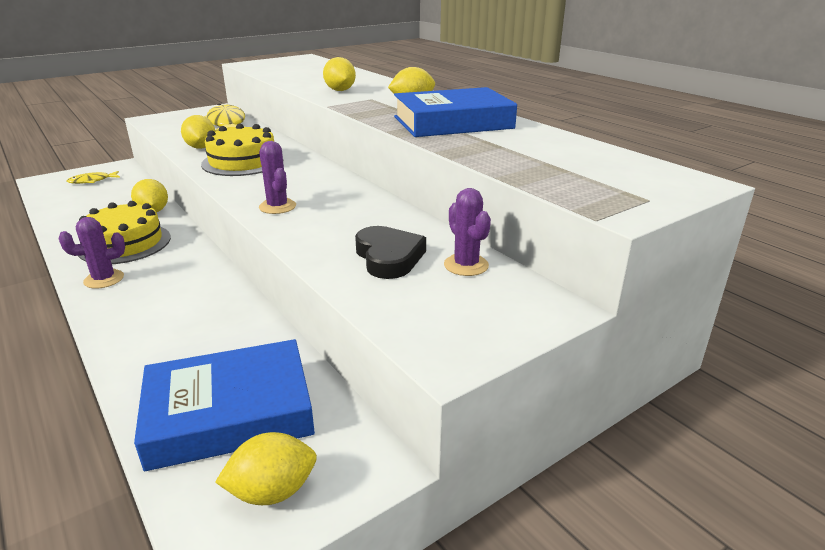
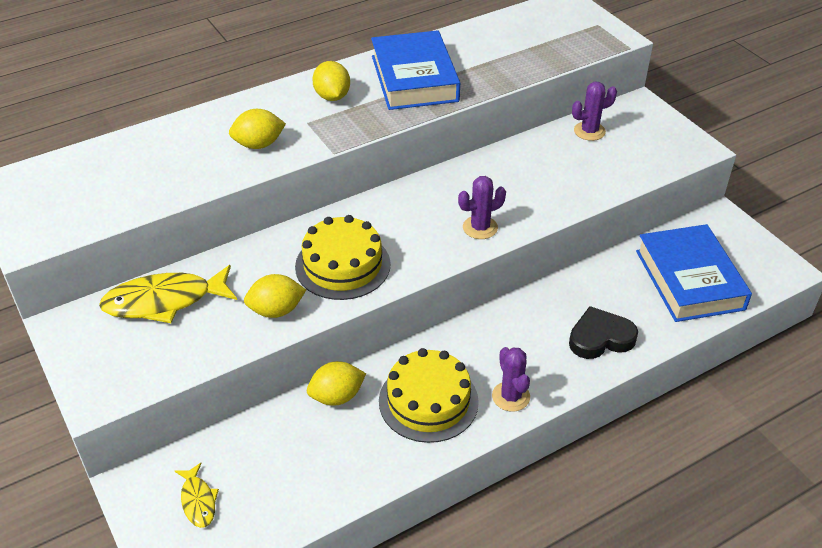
camera: 85 degrees left, 15 degrees up
(272, 491) = (748, 255): yellow lemon -> none
(388, 257) = (579, 165): black heart -> black heart (600, 338)

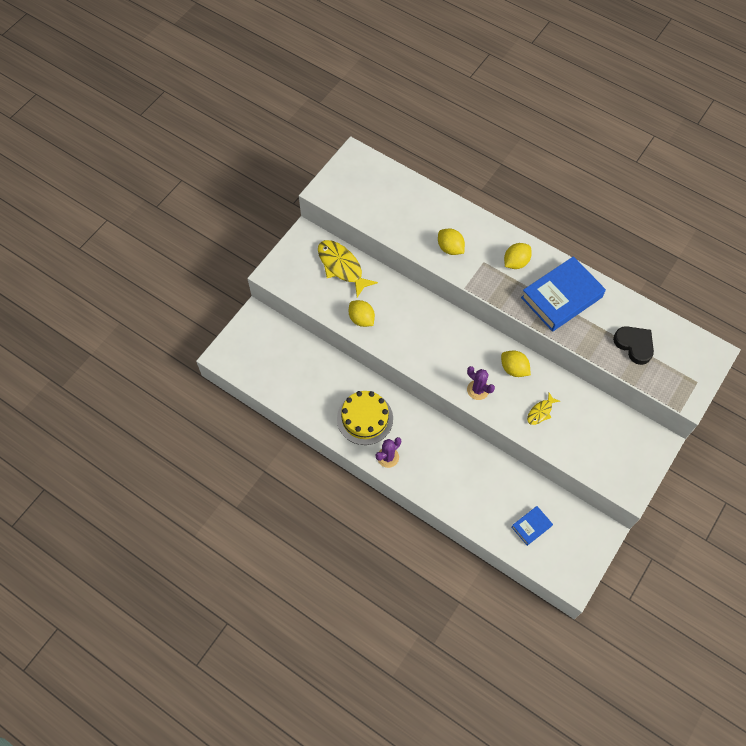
camera: 65 degrees right, 20 degrees up
(198, 500) = (260, 346): yellow fish -> yellow fish (540, 412)
(337, 396) = (346, 374): yellow lemon -> yellow lemon (514, 369)
(342, 265) = (409, 334): yellow cake -> none
(589, 131) = (608, 419): purple cactus -> none
(600, 338) = (454, 489): black heart -> black heart (634, 345)
(689, 280) = (531, 526): blue book -> blue book, size x0.48

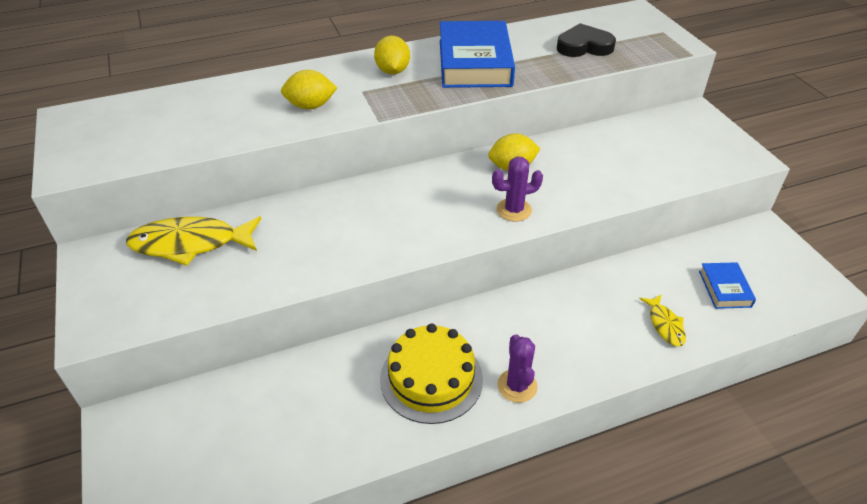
camera: 55 degrees left, 20 degrees down
(361, 319) = (292, 266): yellow lemon -> none
(540, 412) = (590, 174): yellow fish -> yellow fish (665, 325)

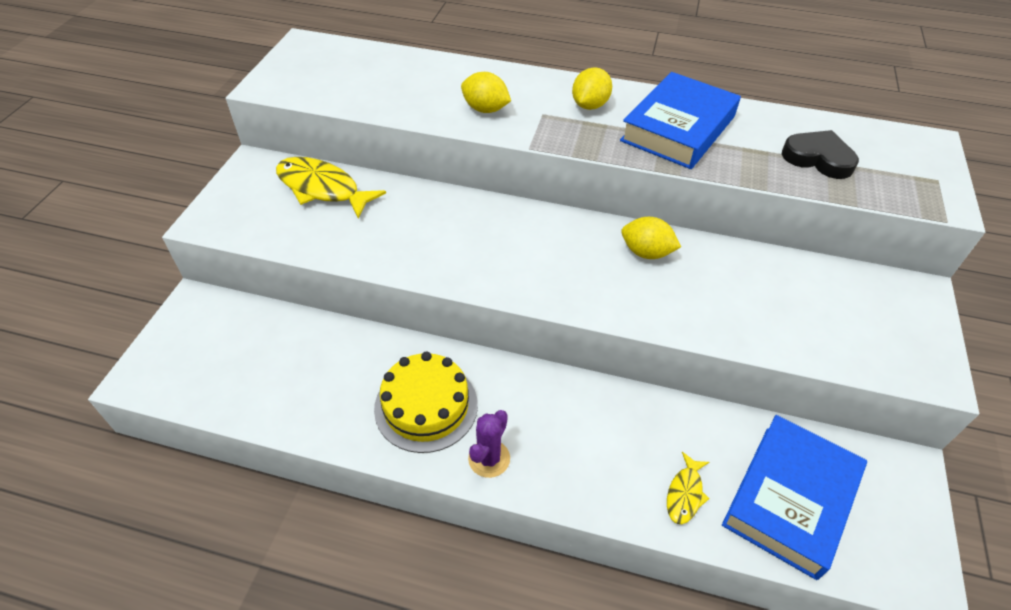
camera: 35 degrees right, 5 degrees up
(514, 210) = (606, 295): purple cactus -> none
(724, 289) = (790, 499): blue book -> blue book, size x2.07

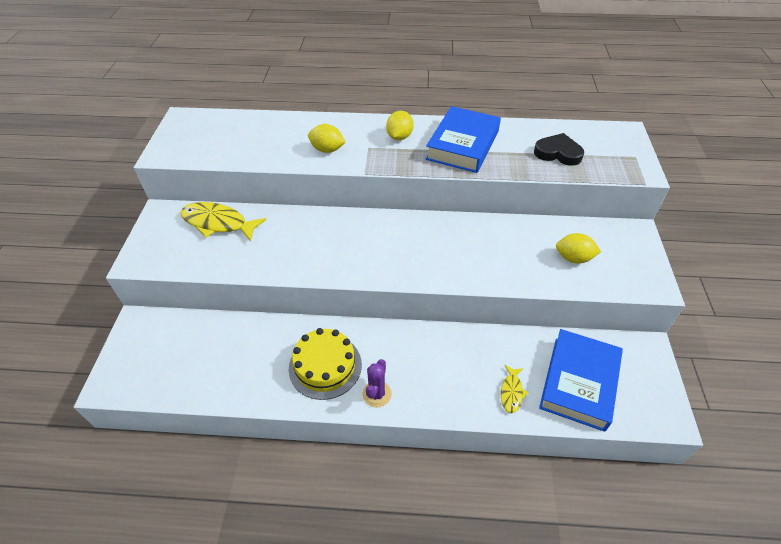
camera: 10 degrees left, 0 degrees up
(646, 252) = (456, 234): yellow lemon -> yellow lemon (573, 258)

